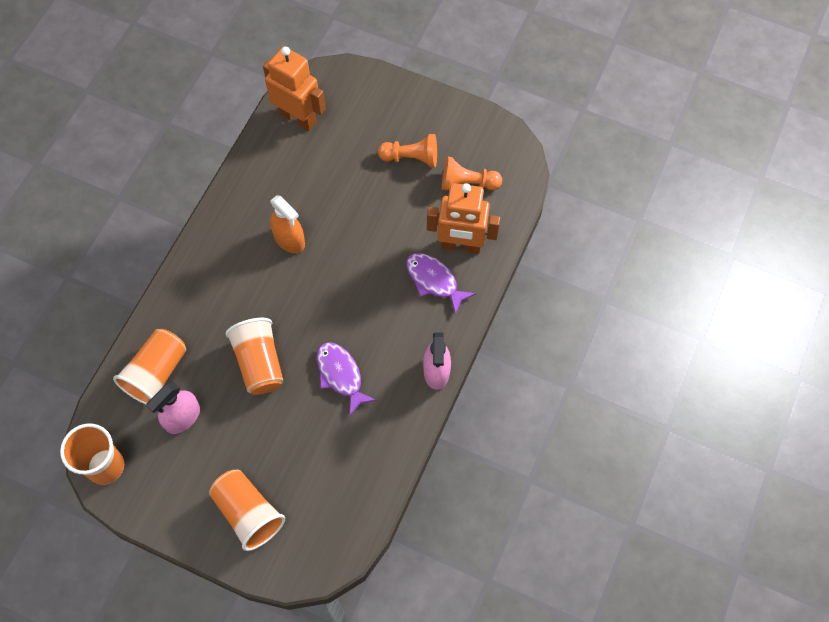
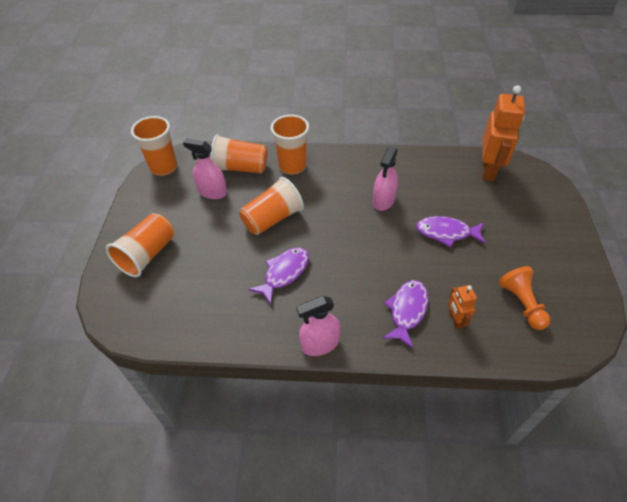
camera: 70 degrees right, 15 degrees down
(185, 313) = (292, 166): none -> orange cup
(289, 239) = (383, 200): orange spray bottle -> pink spray bottle
(361, 202) = (446, 233): none -> purple fish
(411, 158) = (512, 252): orange pawn -> none
(461, 245) = (455, 320): orange robot -> orange robot, size x0.50

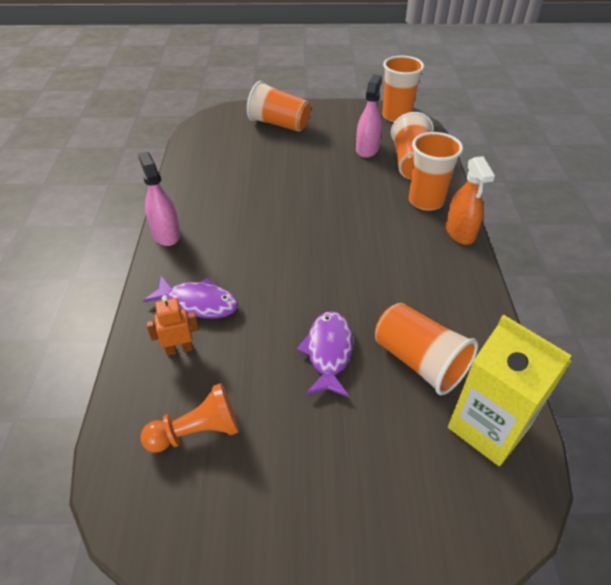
camera: 85 degrees right, 5 degrees down
(272, 219) = (334, 192): orange cup -> orange cup (419, 361)
(284, 273) = (256, 205): purple fish -> none
(330, 154) = (460, 232): none -> orange spray bottle
(383, 200) = (382, 285): pink spray bottle -> none
(488, 170) = (488, 427): orange robot -> yellow carton

